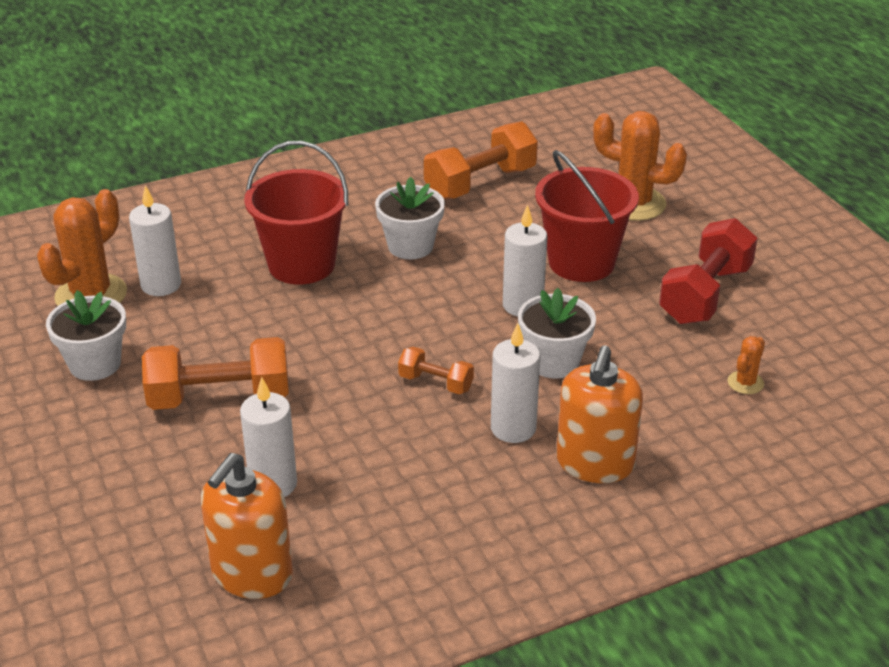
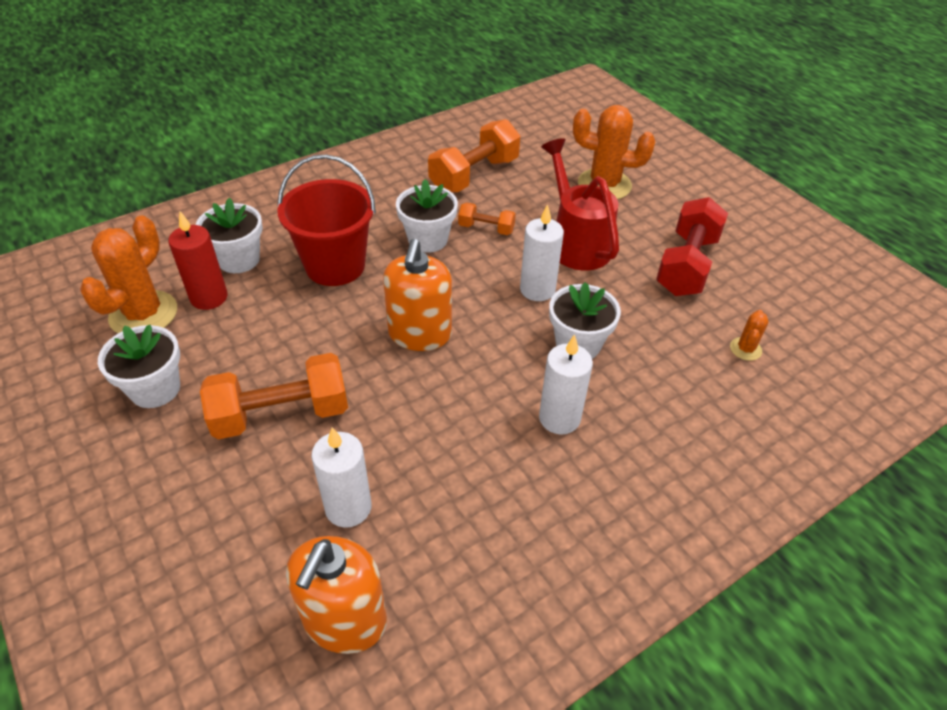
camera: 10 degrees left, 10 degrees up
(161, 285) = (209, 297): white candle -> red candle
(198, 251) = (239, 259): none -> white flower pot
(436, 383) = (479, 377): orange dumbbell -> orange dumbbell (486, 228)
(581, 262) = (576, 243): red bucket -> red watering can
(595, 463) = (641, 448): orange soap dispenser -> orange soap dispenser (420, 334)

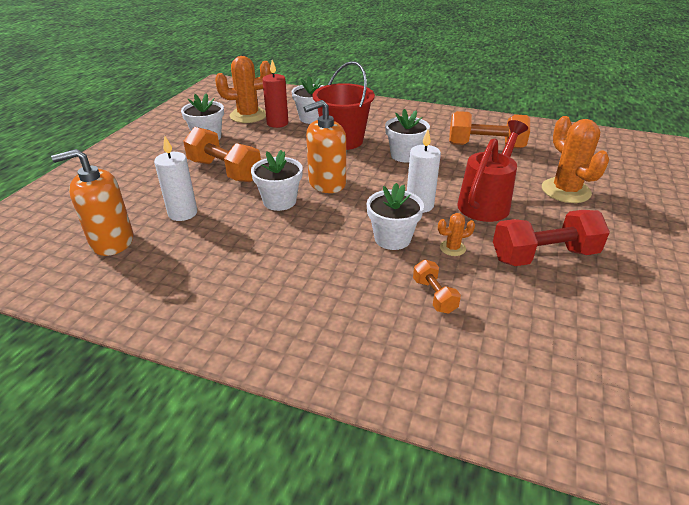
camera: 55 degrees right, 10 degrees down
(417, 396) = (279, 201): none -> white flower pot
(486, 228) = (445, 168): orange dumbbell -> orange dumbbell (434, 296)
(559, 418) = (319, 256): white candle -> none
(745, 349) = (496, 318): orange cactus -> orange cactus (452, 248)

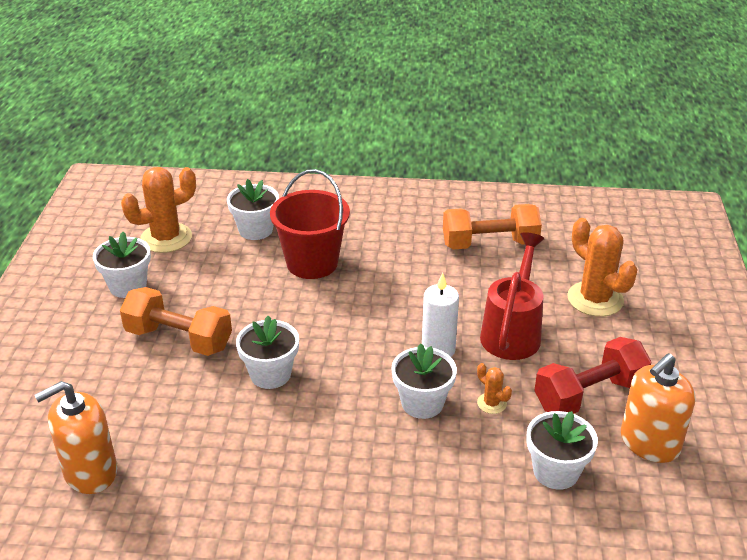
camera: 15 degrees left, 0 degrees up
(182, 213) = (157, 414): white candle -> none
(277, 123) = (212, 246): red candle -> none
(327, 183) = (317, 336): orange soap dispenser -> orange soap dispenser (649, 443)
(405, 155) = (397, 275): white flower pot -> white flower pot (556, 471)
(434, 296) = (489, 468): orange dumbbell -> none
(452, 248) = (491, 403): orange cactus -> orange cactus turned 75 degrees clockwise

